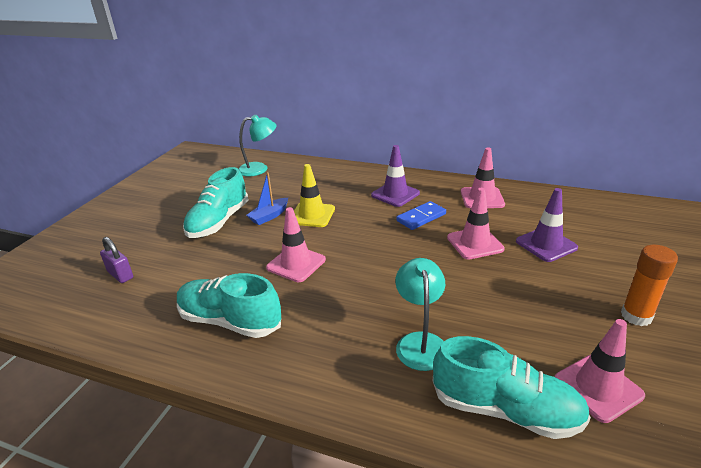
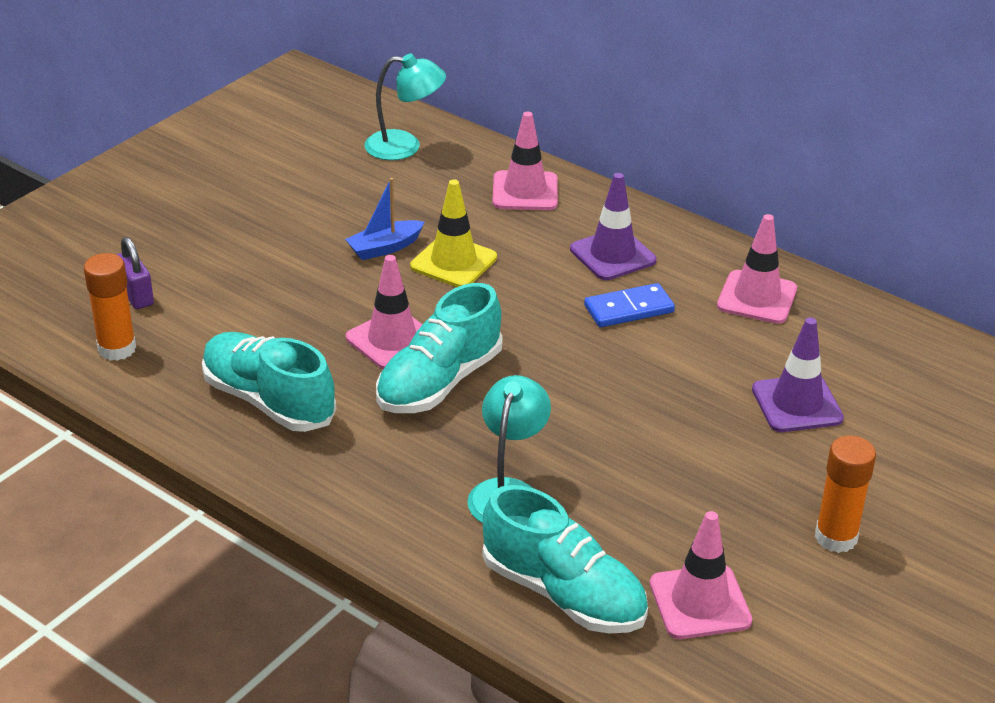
camera: 15 degrees right, 5 degrees up
(112, 311) = (117, 349): none -> orange glue stick
(219, 222) = (301, 239): turquoise shoe -> turquoise shoe (439, 382)
(475, 243) = (684, 374): pink traffic cone -> pink traffic cone (525, 191)

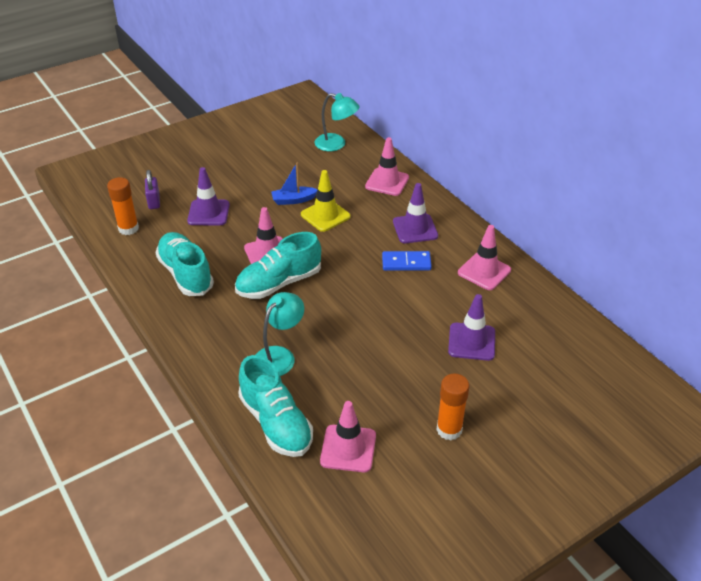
camera: 20 degrees right, 5 degrees up
(248, 296) = (208, 213): none -> purple traffic cone

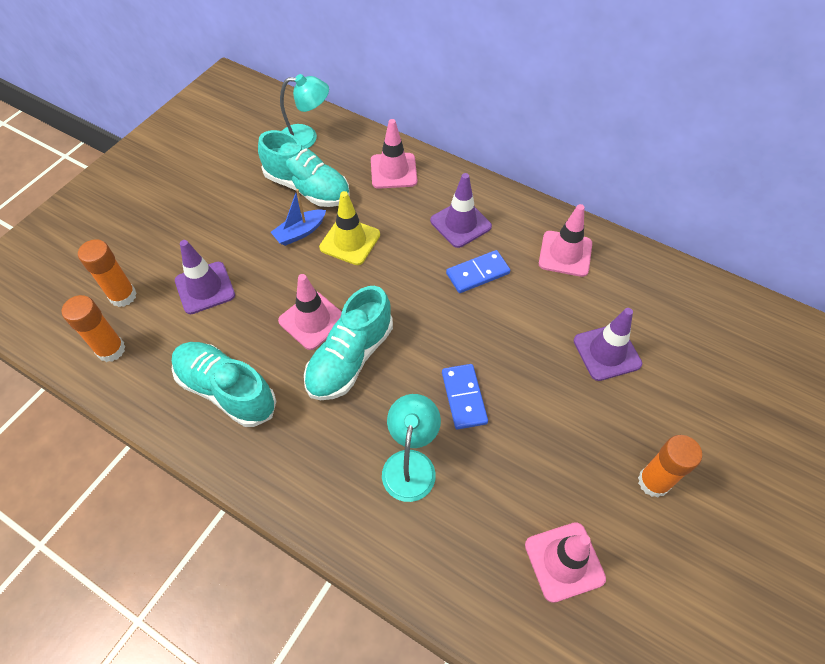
camera: 25 degrees left, 15 degrees up
(154, 201) = (123, 296): purple padlock -> orange glue stick
(276, 423) = (462, 565): turquoise shoe -> turquoise shoe (307, 188)
(343, 332) = (464, 397): none -> blue domino

